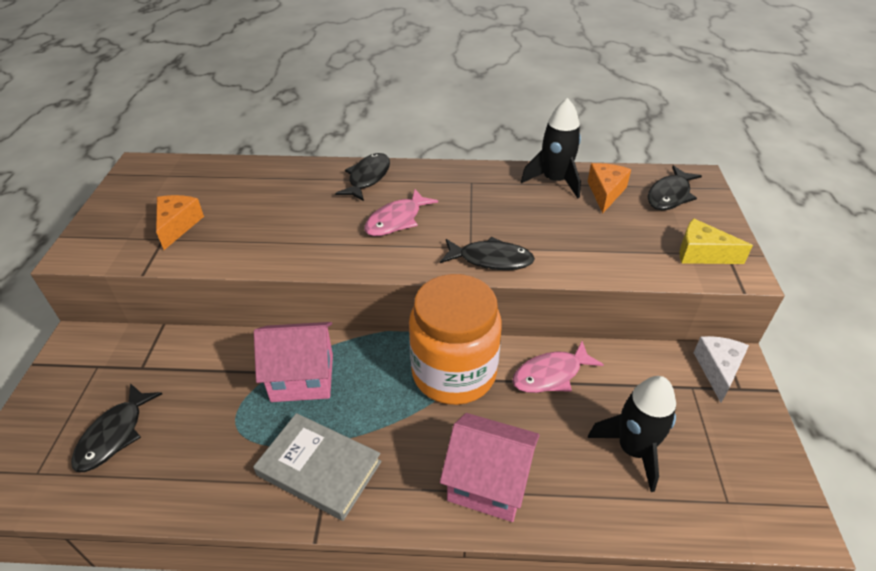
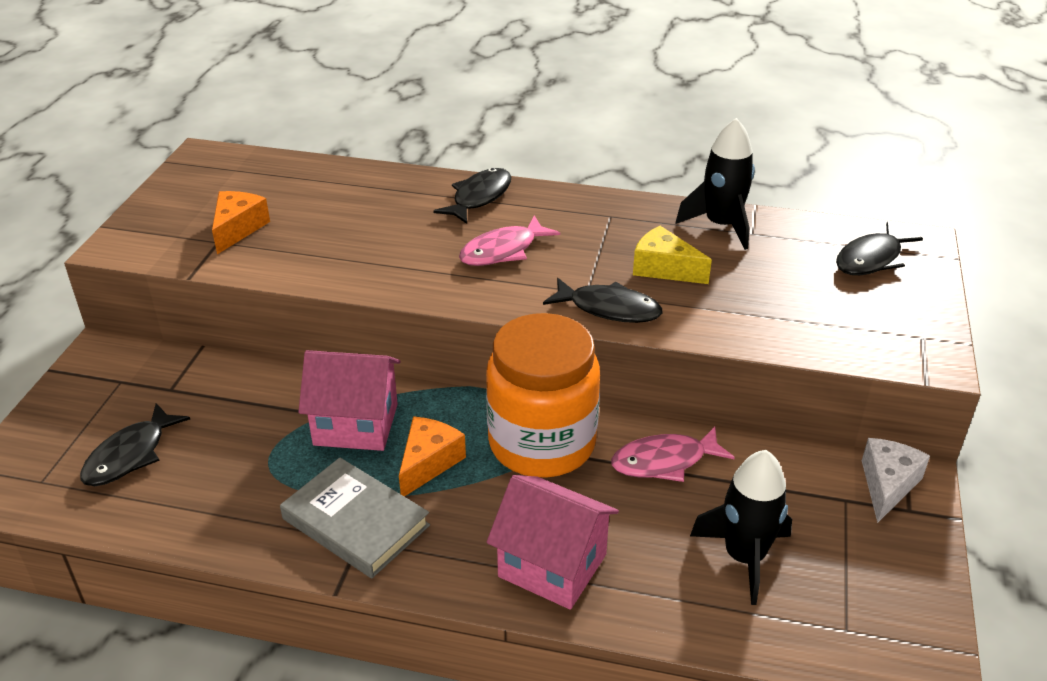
camera: 10 degrees right, 5 degrees down
(605, 192) = (785, 246): orange cheese -> orange cheese (428, 463)
(702, 253) = (887, 333): yellow cheese -> yellow cheese (664, 268)

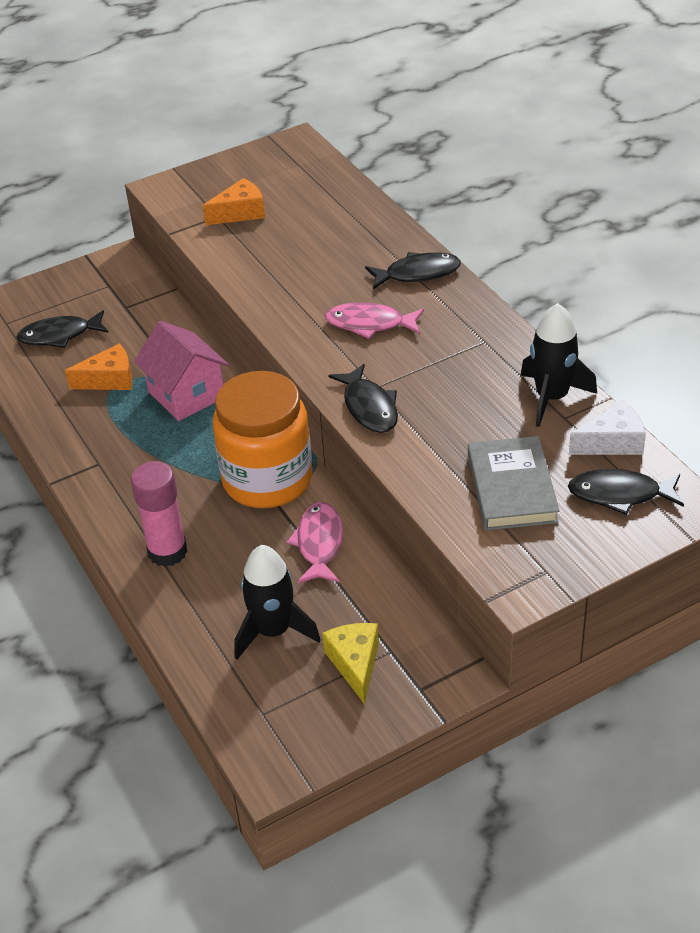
camera: 50 degrees right, 5 degrees up
(356, 522) = (110, 452): grey book -> grey book (512, 488)
(428, 463) = (191, 446): orange cheese -> orange cheese (109, 380)
(552, 565) = (167, 552): pink house -> pink glue stick
(664, 268) = (453, 403): yellow cheese -> yellow cheese (355, 664)
(664, 461) = (319, 543): pink fish -> pink fish turned 60 degrees clockwise
(887, 485) = (433, 665): white cheese -> white cheese (612, 442)

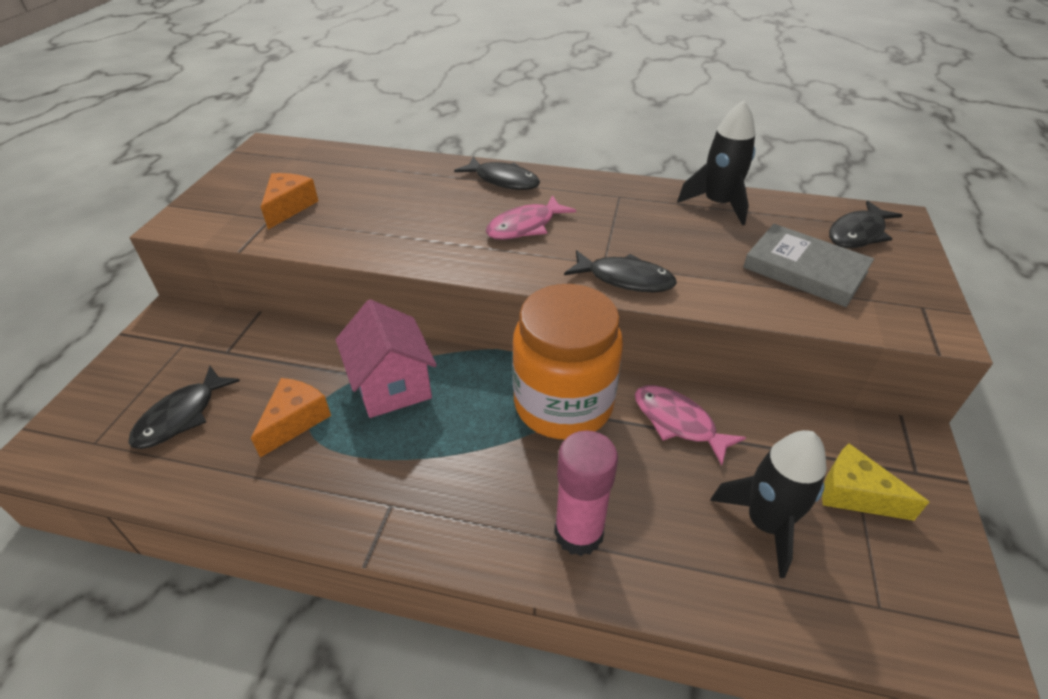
camera: 50 degrees left, 0 degrees up
(186, 395) = (392, 385): pink house -> pink house turned 60 degrees clockwise
(418, 273) = (503, 180): black fish -> black fish turned 90 degrees clockwise
(612, 442) = (796, 208): white cheese -> none

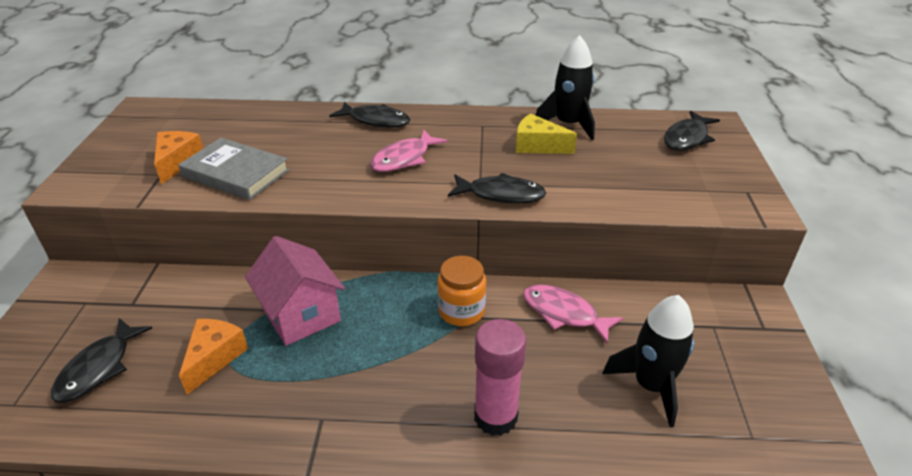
camera: 10 degrees left, 5 degrees down
(563, 404) = (461, 311): orange jar -> orange jar, size x0.52
(805, 270) = (649, 172): grey book -> grey book (236, 173)
(854, 494) = (718, 352): yellow cheese -> yellow cheese (537, 146)

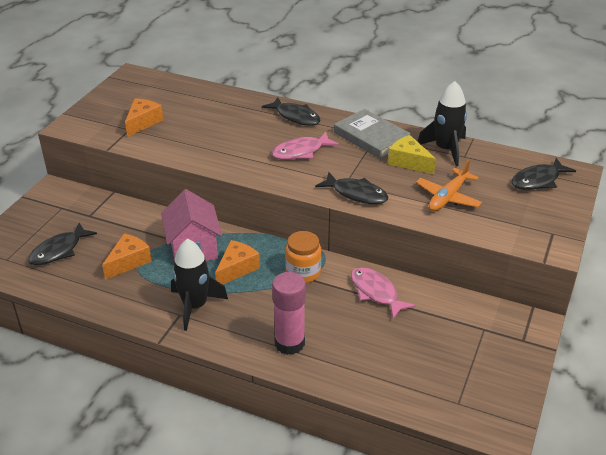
camera: 20 degrees right, 0 degrees up
(236, 173) = (178, 139): grey book -> grey book (371, 137)
(373, 328) = (237, 269): none -> orange cheese
(608, 176) = (448, 197): none -> orange plane
(651, 386) = (408, 353): black rocket -> black rocket (195, 306)

